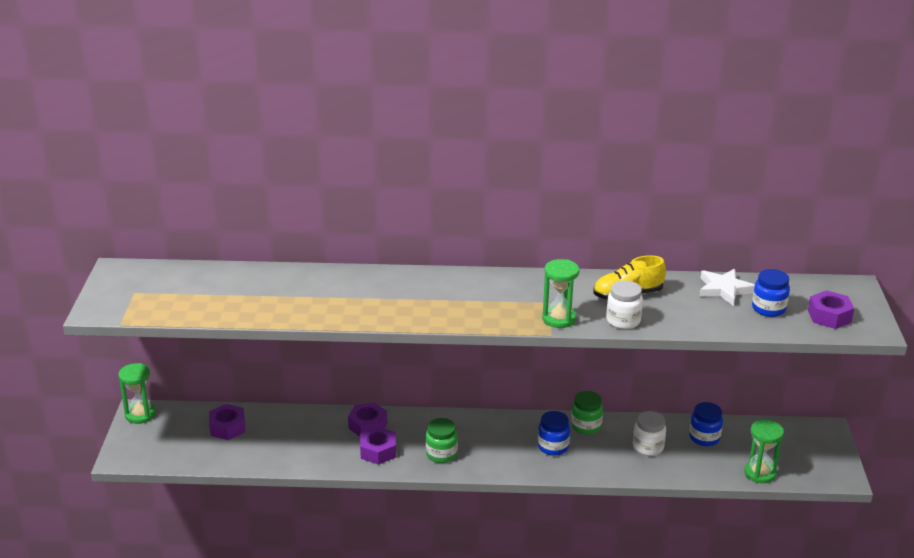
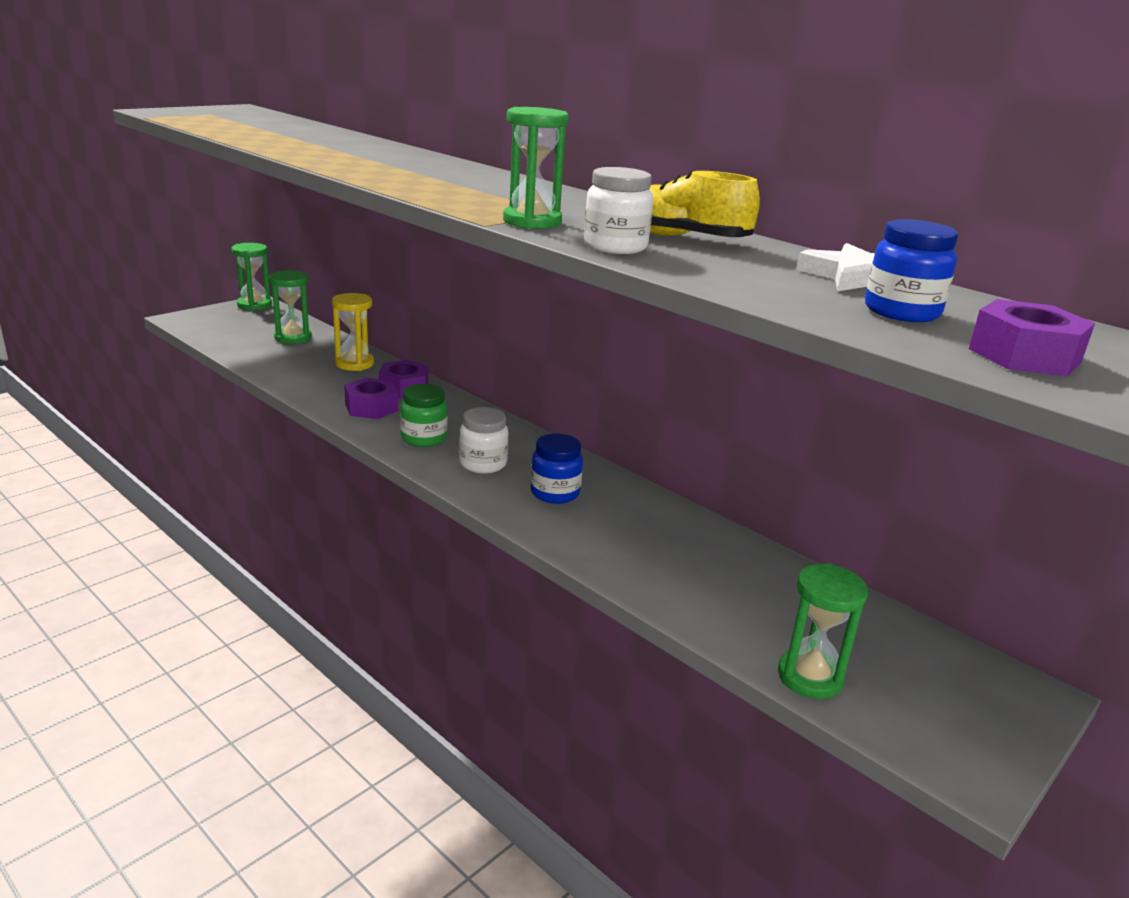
camera: 40 degrees right, 5 degrees down
(227, 427) = (293, 338): purple nut -> green hourglass
(306, 425) = (354, 364): none -> yellow hourglass
(586, 426) = (632, 496): green jar -> none
(648, 447) = (678, 555): white jar -> white jar (483, 464)
(704, 438) = (782, 589): blue jar -> none

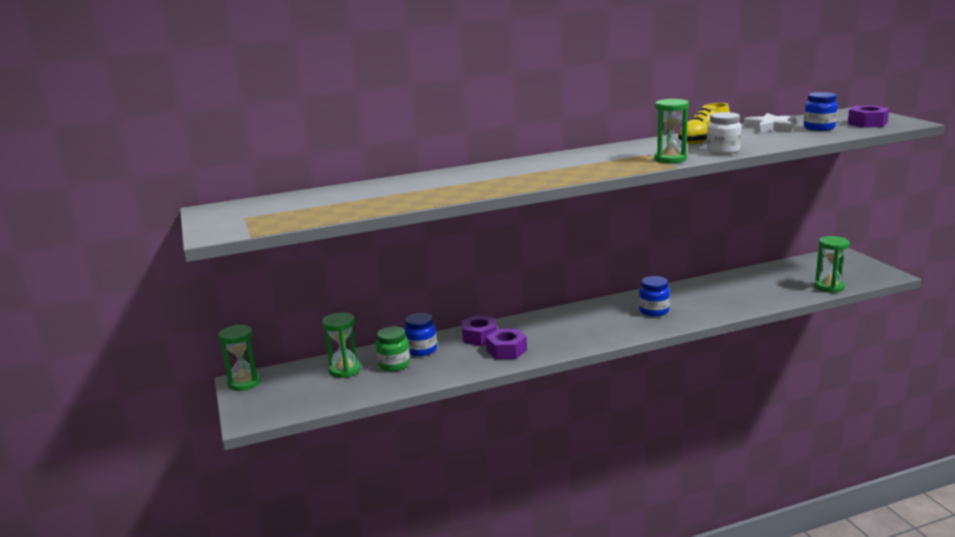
camera: 60 degrees left, 5 degrees down
(354, 364) = (421, 350): yellow hourglass -> blue jar
(424, 438) = (565, 338): green jar -> green jar (394, 365)
(483, 464) = (610, 325): white jar -> none

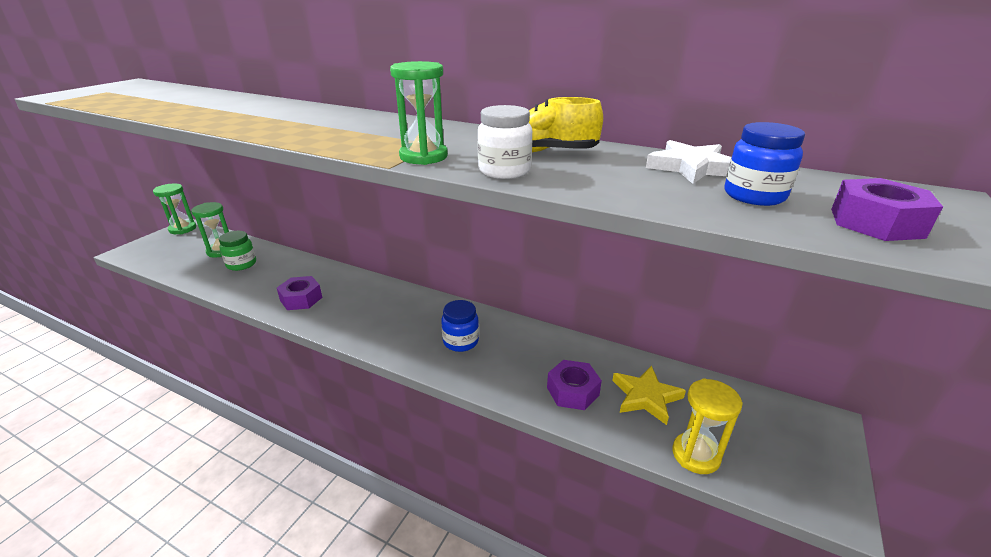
camera: 45 degrees right, 10 degrees up
(421, 350) = (276, 264): blue jar -> none
(479, 337) = (319, 276): purple nut -> purple nut (572, 391)
(775, 282) = (646, 397): none -> yellow star
(829, 287) = (695, 455): green hourglass -> yellow hourglass

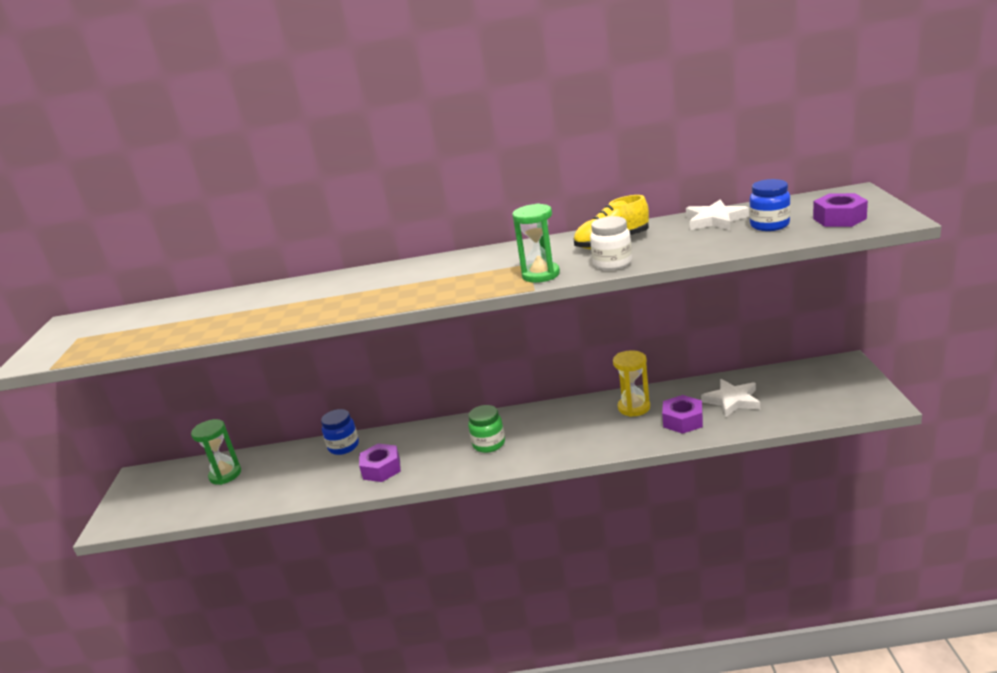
camera: 25 degrees left, 5 degrees down
(182, 229) = (137, 479): green hourglass -> none
(241, 264) = (270, 474): green jar -> green jar (489, 444)
(460, 341) = (565, 431): blue jar -> blue jar (343, 446)
(646, 397) = (732, 401): yellow star -> white star
(695, 455) = (791, 416): yellow hourglass -> yellow hourglass (634, 407)

